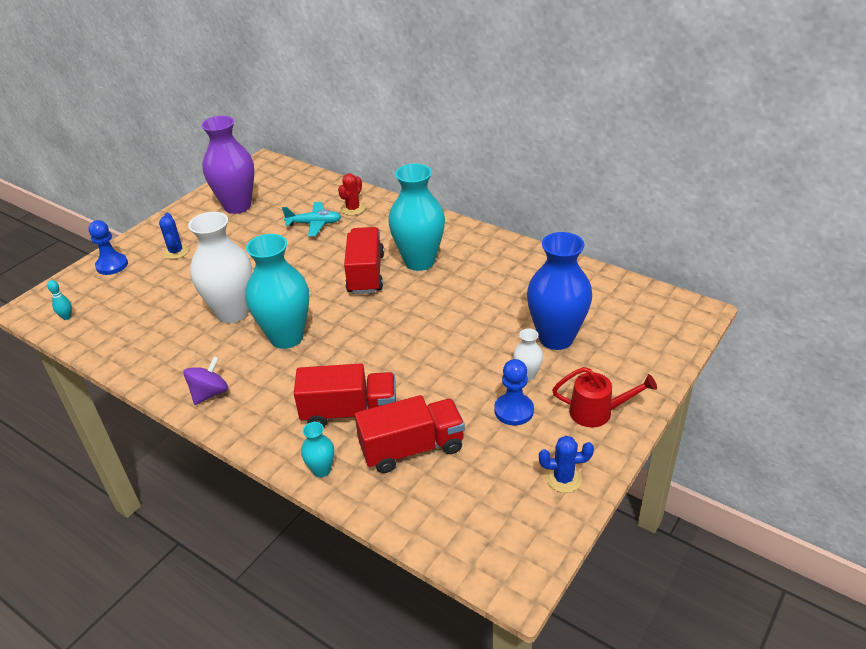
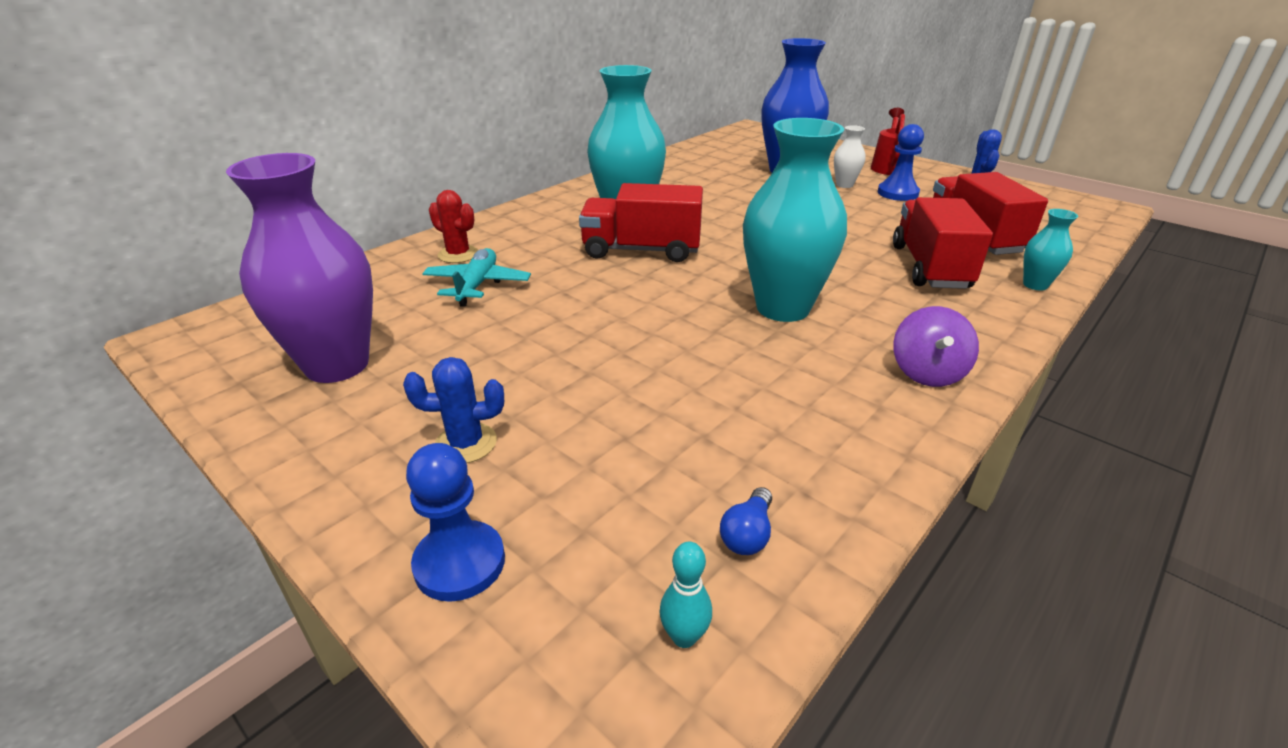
camera: 85 degrees left, 5 degrees down
(107, 329) = (747, 534): none -> blue light bulb
(210, 393) = (927, 372): purple spinning top -> purple spinning top turned 120 degrees counterclockwise
(232, 312) = (712, 358): white vase -> none

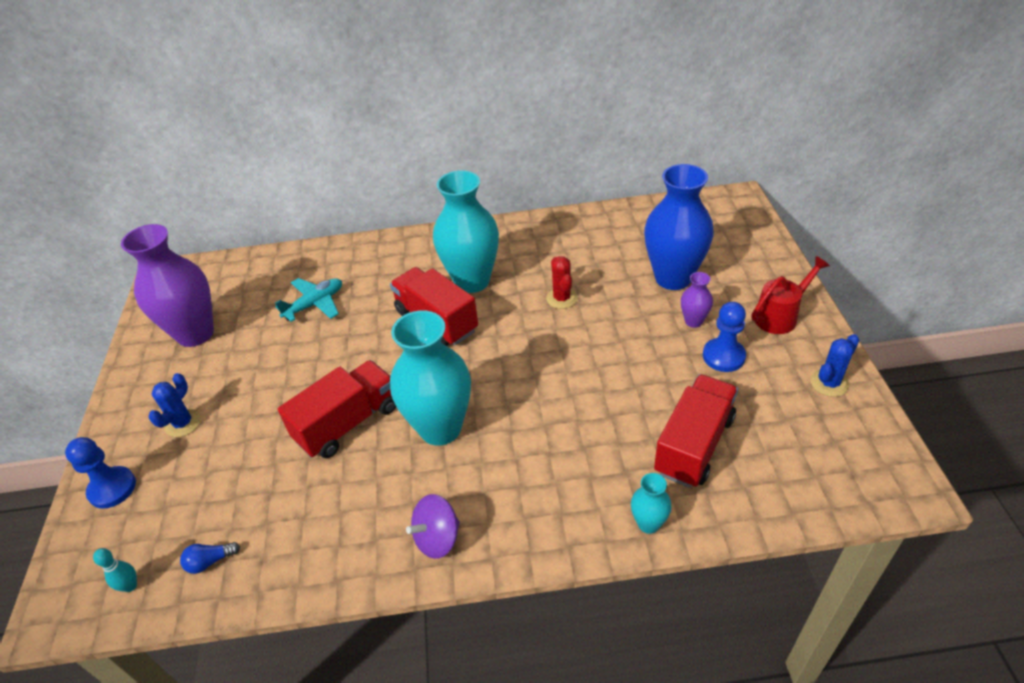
camera: 45 degrees right, 10 degrees up
(458, 254) = (337, 269): red cactus -> red cactus (562, 298)
(466, 443) = (183, 423): blue cactus -> blue cactus turned 75 degrees clockwise
(844, 185) = (693, 321): white vase -> purple vase
(930, 267) = (599, 454): red truck -> red truck (348, 423)

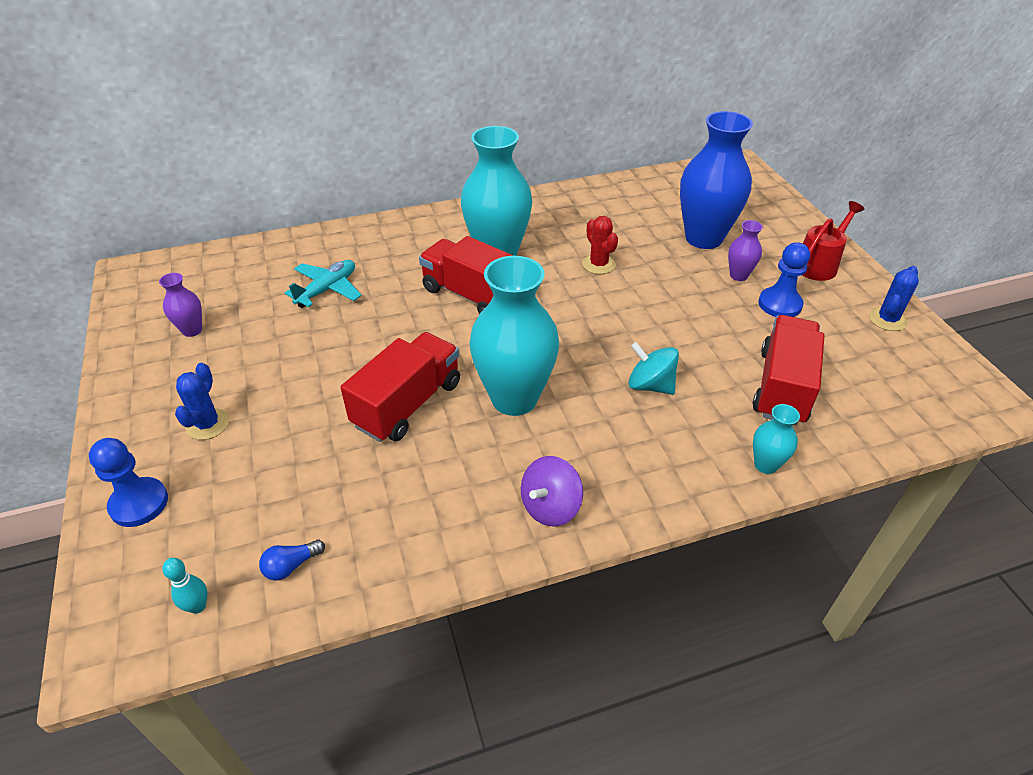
camera: 15 degrees left, 0 degrees up
(195, 334) = (192, 330): purple vase -> purple vase, size x0.45
(567, 429) = (650, 385): none -> turquoise spinning top

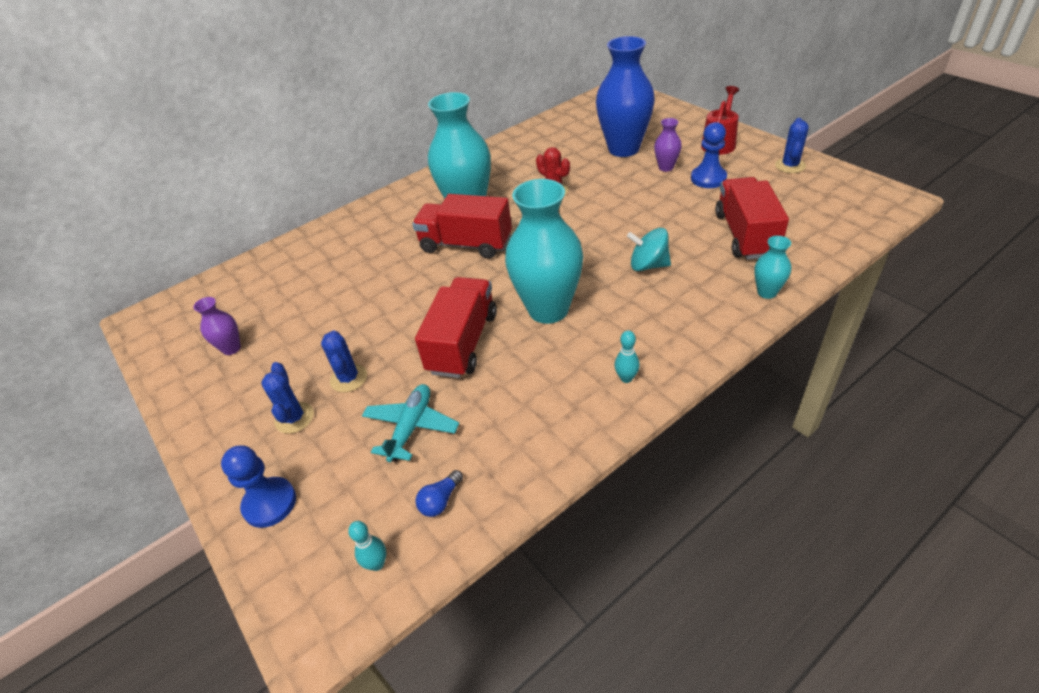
camera: 15 degrees left, 0 degrees up
(279, 401) = (349, 378): none -> blue cactus
(327, 289) = (337, 278): turquoise plane -> turquoise plane (411, 427)
(550, 507) = (626, 378): purple spinning top -> turquoise bowling pin

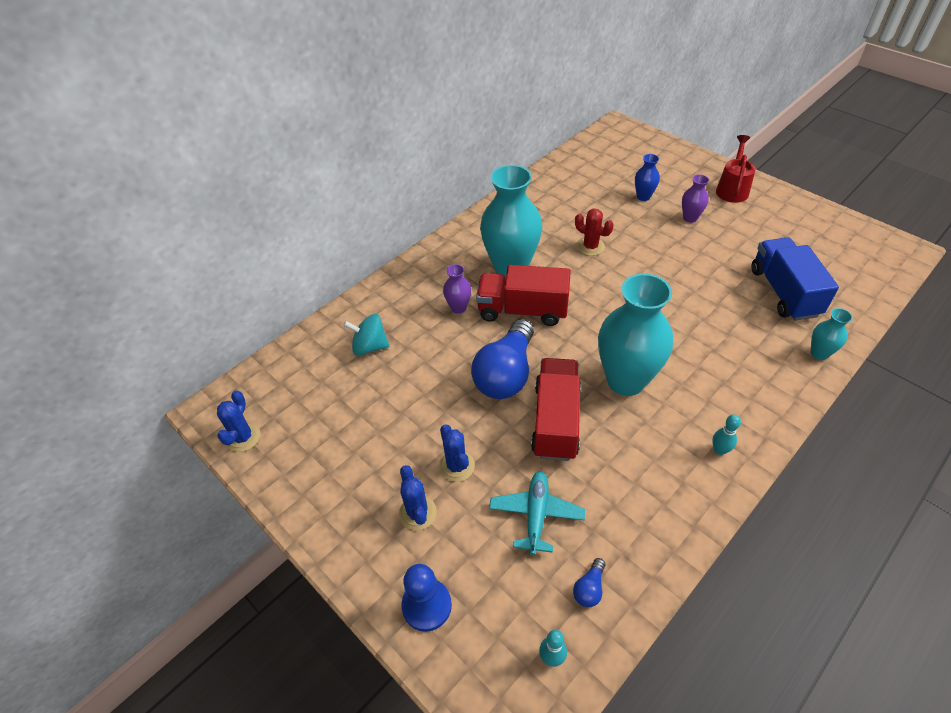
camera: 10 degrees left, 5 degrees up
(231, 348) = (323, 439): purple vase -> purple vase (458, 308)
(428, 299) = (506, 374): none -> blue light bulb
(623, 149) = (643, 196): blue vase -> blue vase, size x0.45
(648, 265) = (704, 328): turquoise spinning top -> turquoise spinning top (370, 347)
(708, 178) = (733, 230): blue pawn -> none
(745, 235) = (784, 292): red truck -> blue truck
(790, 166) = (804, 215): blue cactus -> blue cactus (243, 437)

